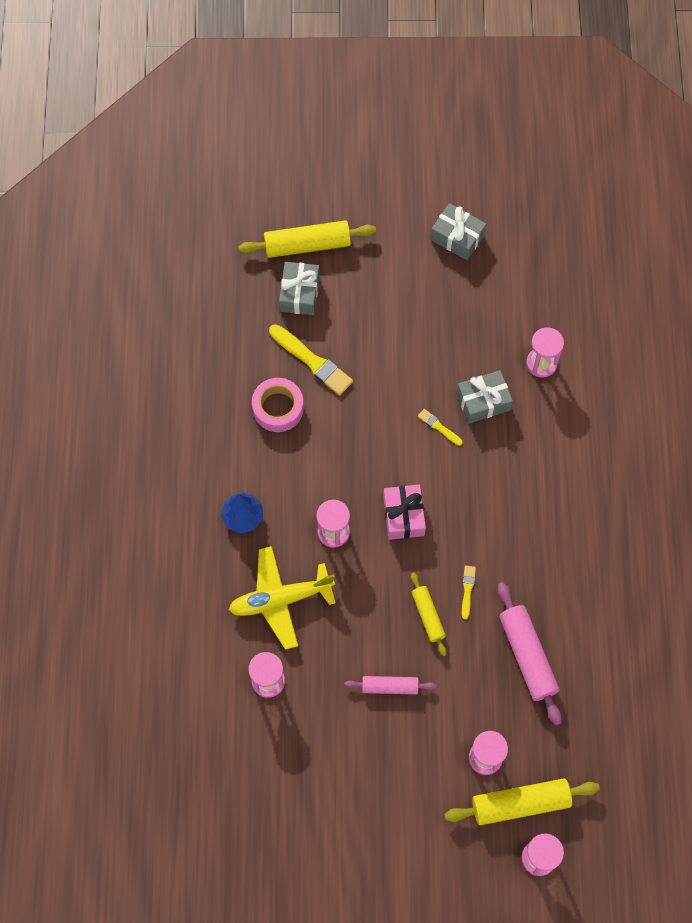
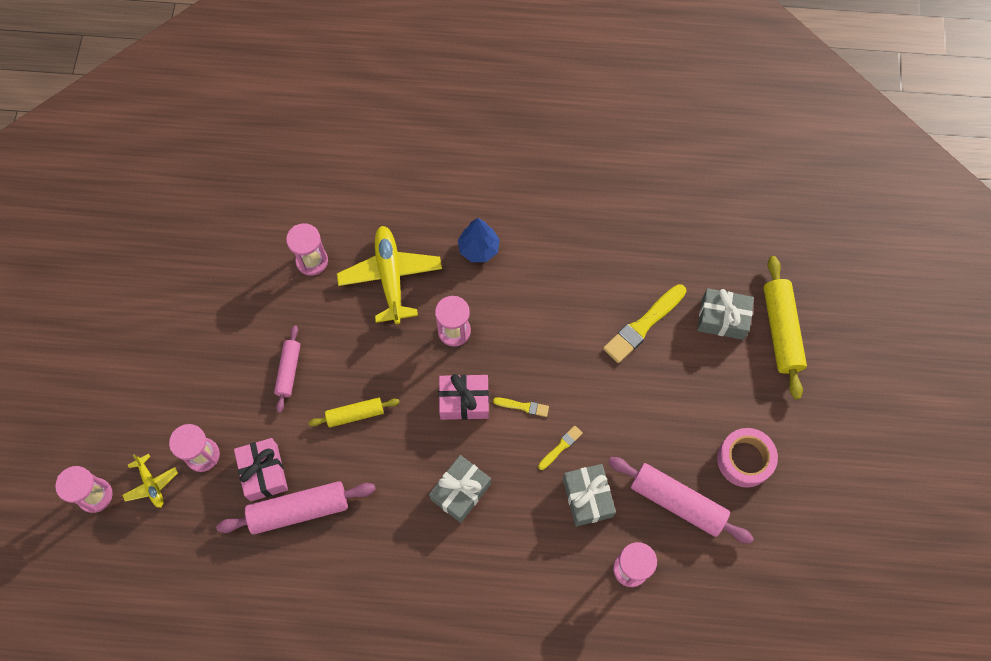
camera: 95 degrees right, 0 degrees up
(278, 408) = (592, 288): pink tape -> pink tape (745, 460)
(457, 237) = (791, 492): grey gift -> grey gift (460, 491)
(467, 590) = (377, 457): yellow brush -> yellow brush (523, 406)
(477, 327) = (677, 502): none -> pink rolling pin
(495, 695) = (264, 472): none -> pink gift
(520, 803) = (151, 484): yellow rolling pin -> yellow plane

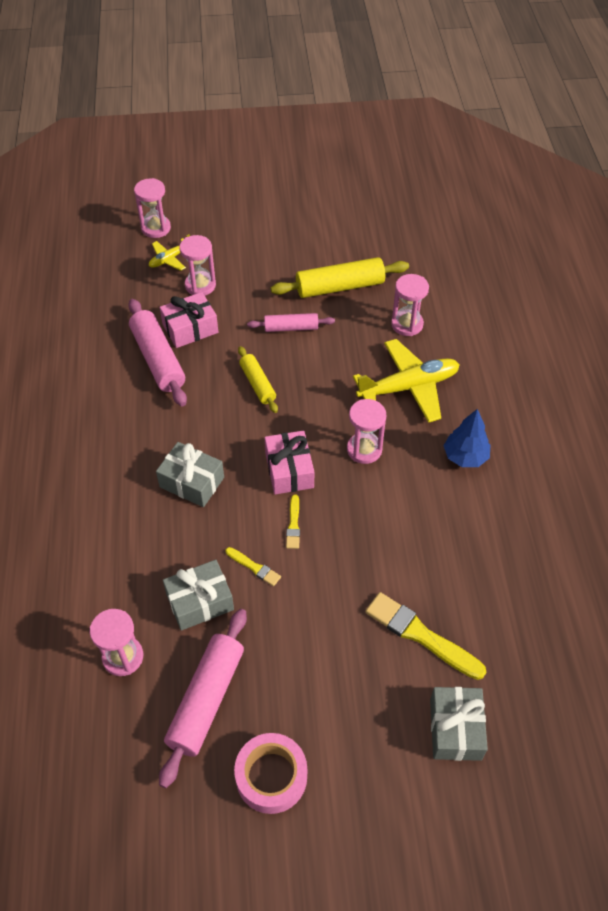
camera: 80 degrees right, 15 degrees down
(781, 331) = (459, 809): yellow rolling pin -> yellow rolling pin (339, 287)

